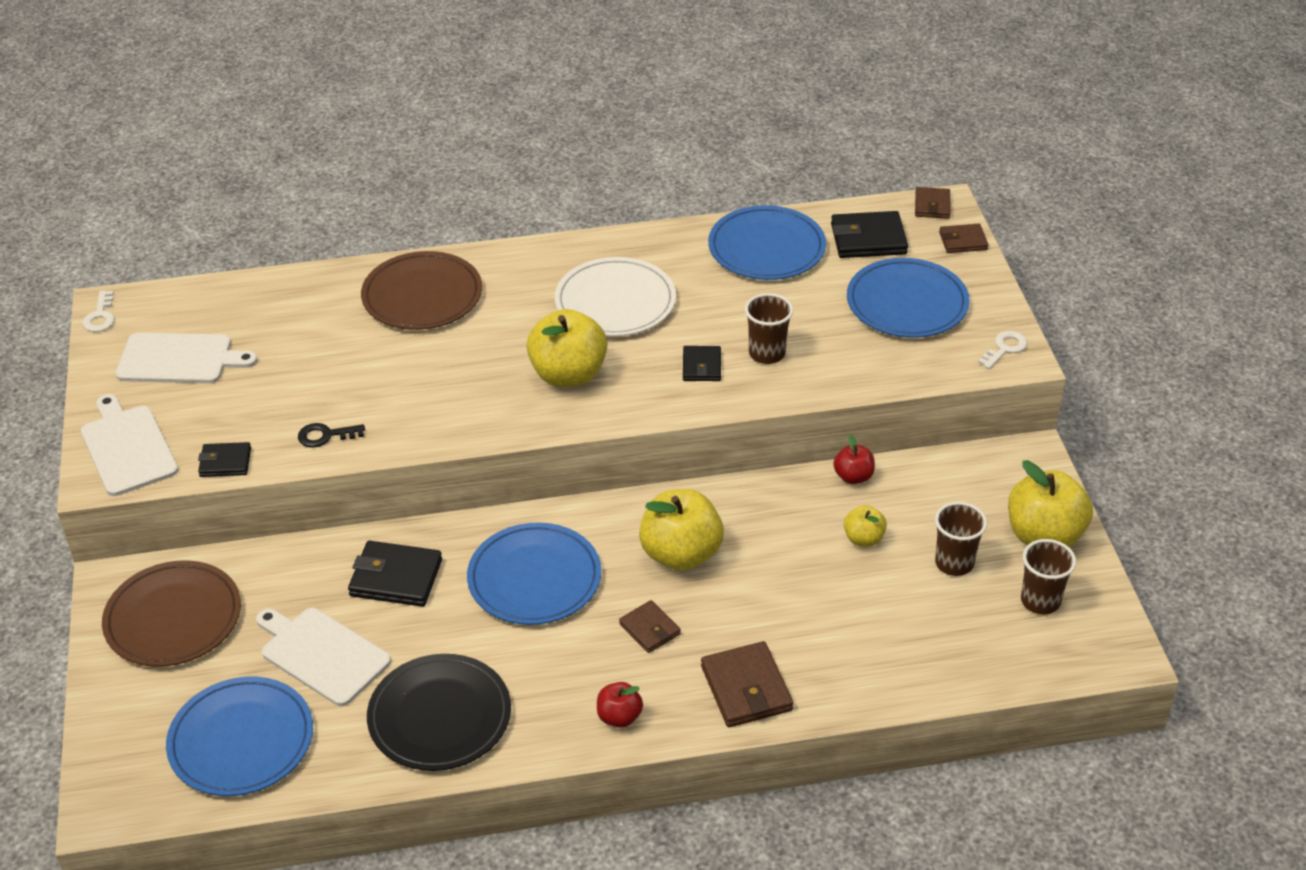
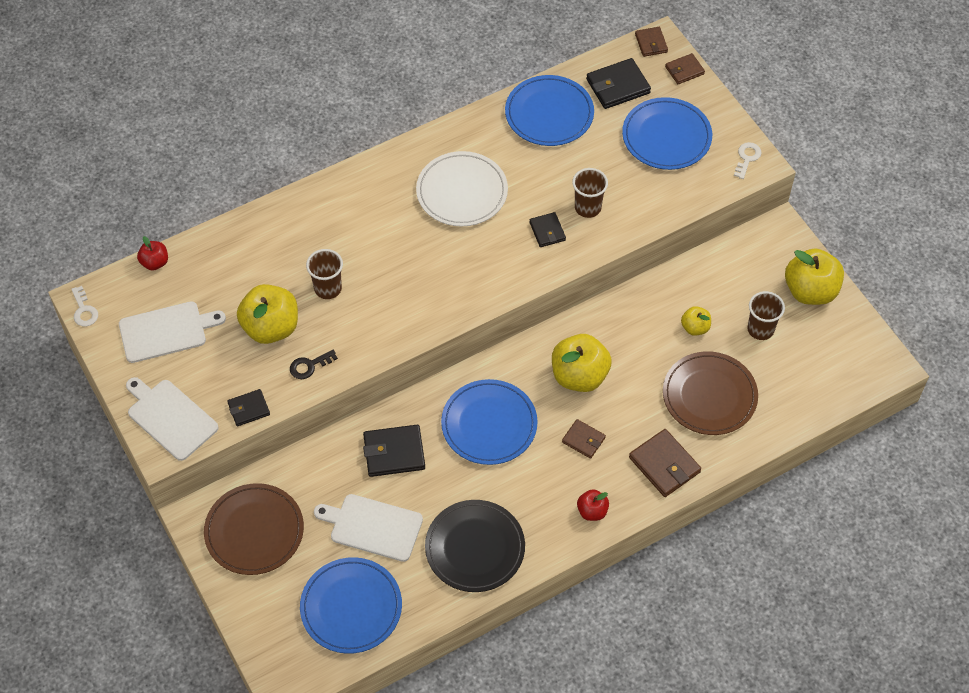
camera: 20 degrees left, 15 degrees up
(422, 296) = (318, 225): brown plate -> brown plate (709, 395)
(568, 374) = (457, 265): yellow apple -> yellow apple (271, 327)
(853, 477) = (669, 280): red apple -> red apple (155, 262)
(1040, 601) = (825, 342): brown cup -> brown cup (328, 288)

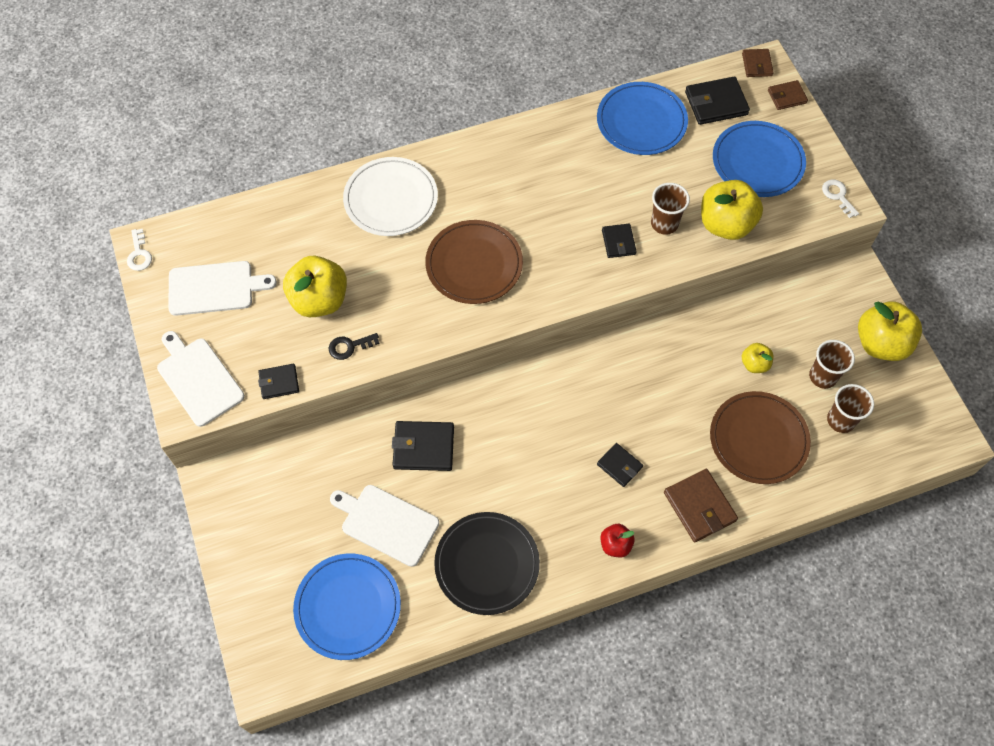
camera: 10 degrees right, 5 degrees up
(155, 262) = (219, 216): red apple -> none
(254, 531) = (267, 508): brown plate -> brown plate (474, 264)
(328, 288) = (384, 268): brown cup -> brown cup (841, 420)
(462, 192) = (539, 188): white plate -> white plate (391, 199)
(489, 424) = (525, 433): blue plate -> none
(579, 376) = (627, 396): yellow apple -> yellow apple (725, 224)
(583, 440) = (619, 466): brown wallet -> black wallet
(747, 158) = (838, 196): white key -> white key turned 60 degrees counterclockwise

